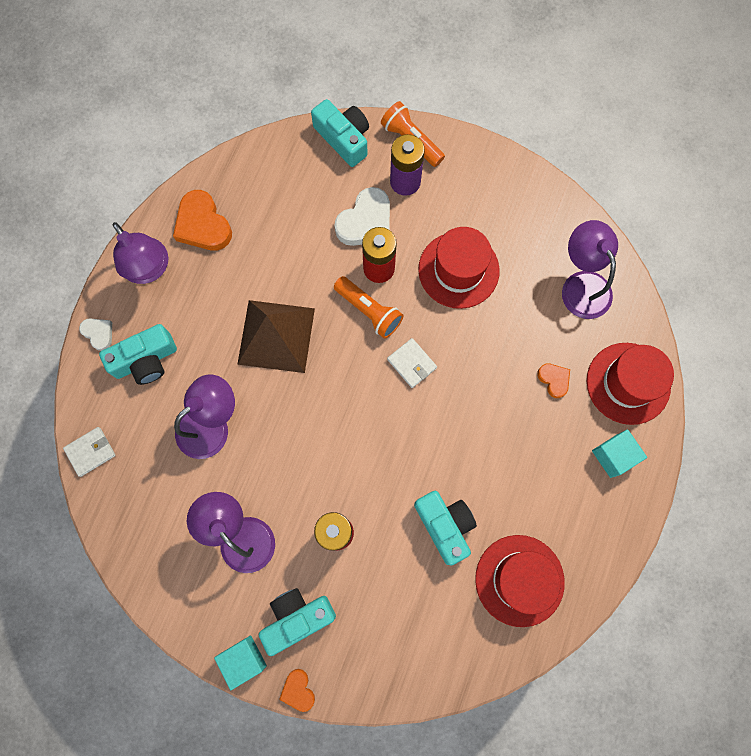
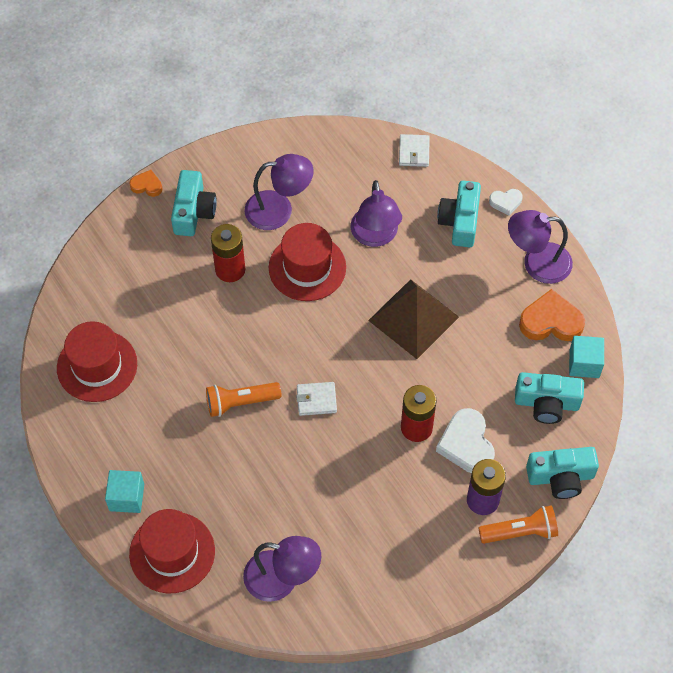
camera: 125 degrees right, 15 degrees down
(244, 659) = (193, 166): turquoise cube -> turquoise cube (584, 363)
(369, 311) = (384, 397): orange flashlight -> orange flashlight (240, 402)
(445, 525) = (176, 342): turquoise camera -> turquoise camera (546, 403)
(458, 270) = (369, 488): red hat -> red hat (307, 267)
(554, 380) = (220, 496): orange heart -> none

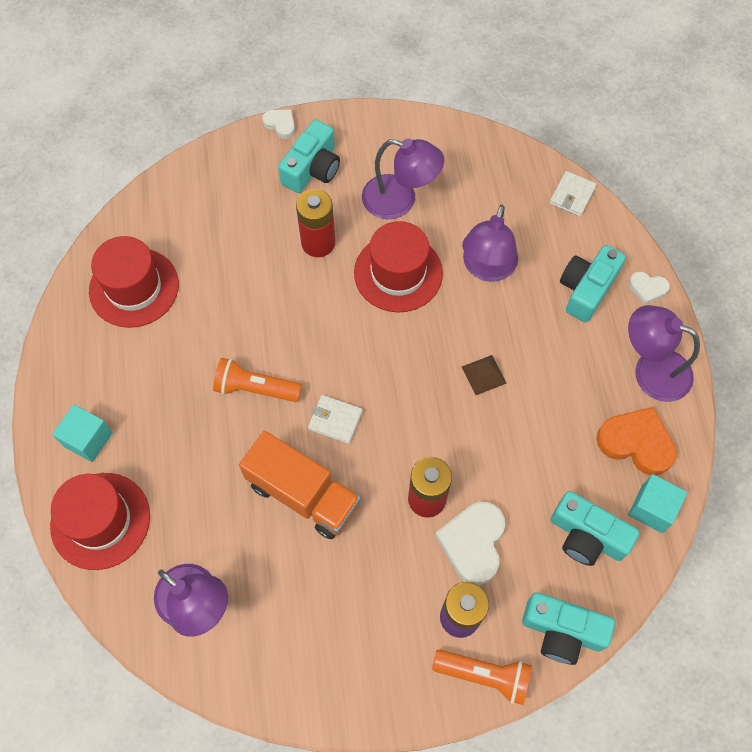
camera: 25 degrees right, 5 degrees up
(147, 185) = (280, 124): orange heart -> white heart
(320, 464) = (303, 494): none -> orange truck
(413, 318) = (484, 374): brown pyramid -> brown pyramid, size x0.45

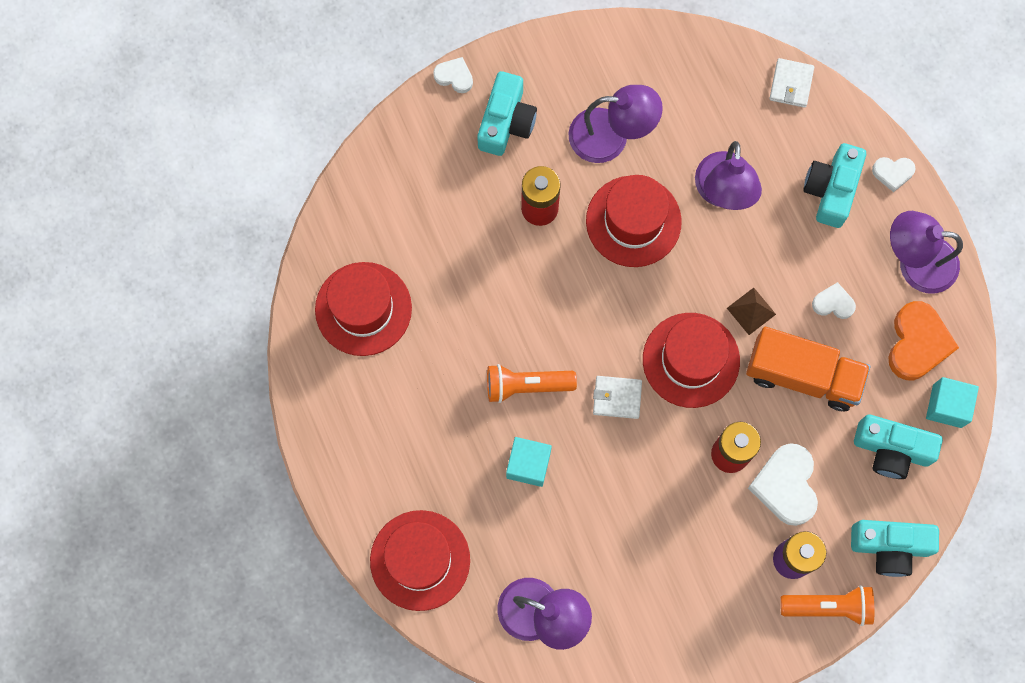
camera: 15 degrees left, 10 degrees up
(88, 439) = (376, 482): turquoise cube -> turquoise cube (528, 464)
(303, 494) = (609, 481): orange truck -> orange truck (802, 375)
(414, 404) = (691, 360): none -> red hat
(563, 387) = (833, 303): none -> white heart
(636, 443) = (917, 343): orange heart -> orange heart turned 90 degrees clockwise

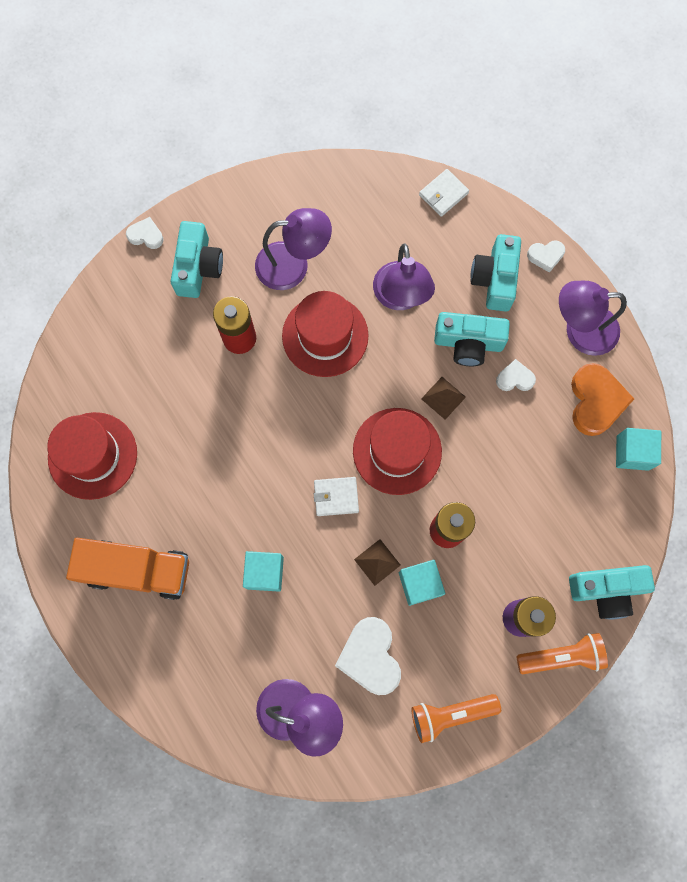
camera: 10 degrees left, 0 degrees up
(420, 560) = (177, 681): red hat -> none
(526, 385) = (252, 500): orange flashlight -> orange flashlight (450, 714)
(649, 474) = (377, 562): none -> brown pyramid
(691, 505) = (419, 584): none -> turquoise cube
(785, 485) = (502, 550): white heart -> white heart (370, 656)
(791, 84) = (443, 194): white wallet -> white wallet turned 45 degrees clockwise
(802, 375) = (499, 447): orange truck -> orange truck (137, 570)
(891, 449) = (591, 501): turquoise camera -> turquoise camera (468, 343)

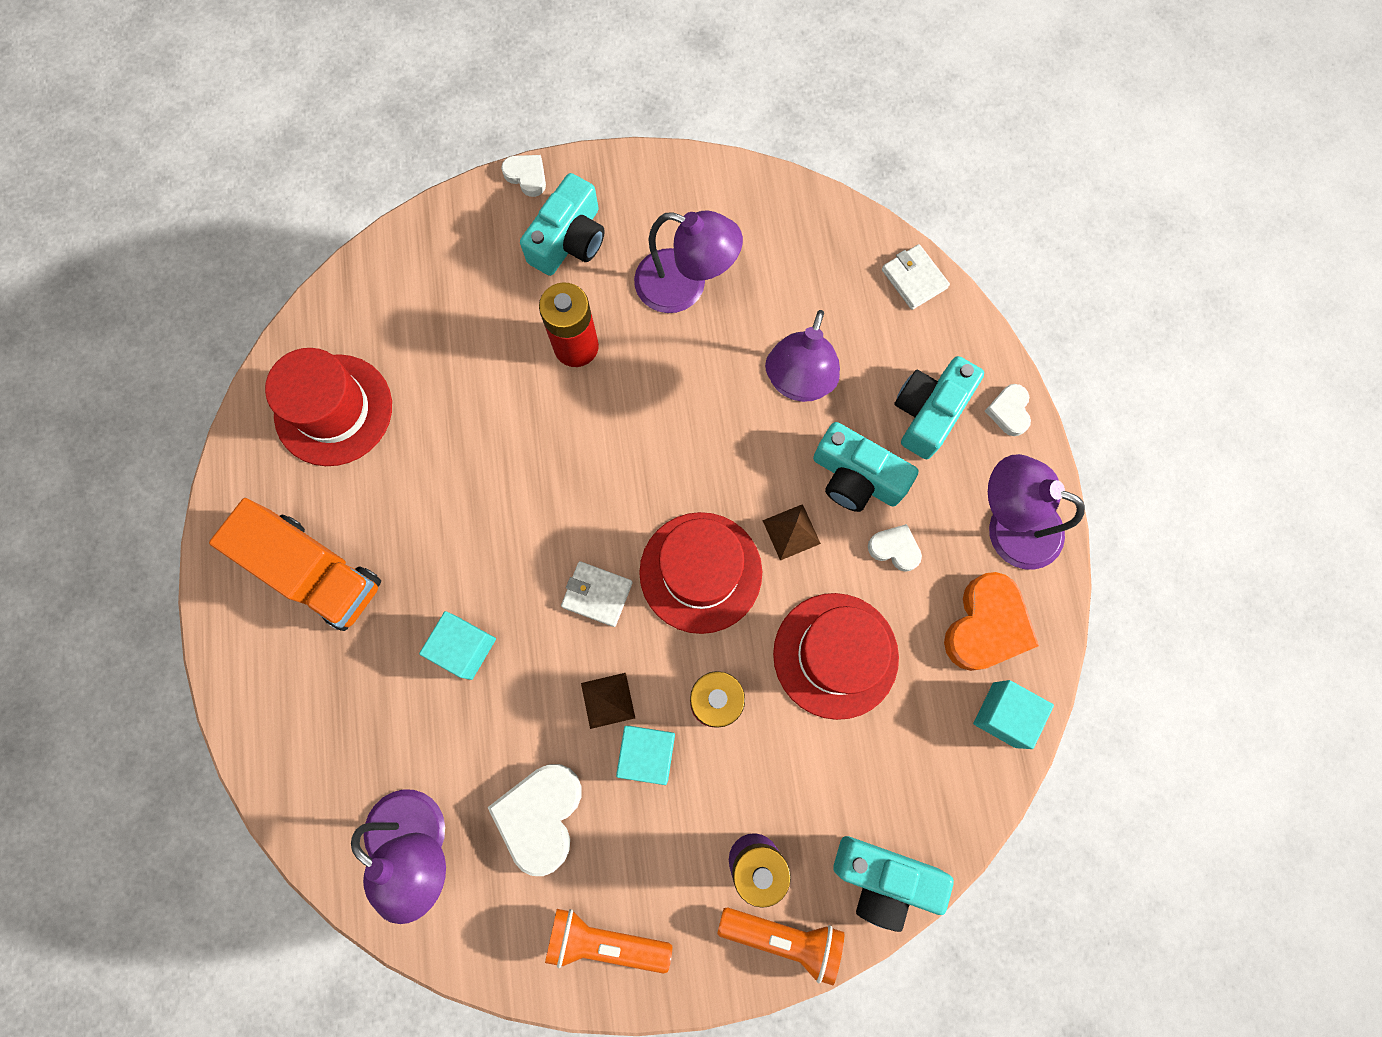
camera: 25 degrees right, 0 degrees up
(325, 336) = (681, 389): red hat -> red hat (835, 655)
(443, 194) = (914, 279): white wallet -> white wallet turned 75 degrees clockwise
(545, 256) = (1009, 411): white heart -> white heart turned 75 degrees clockwise

